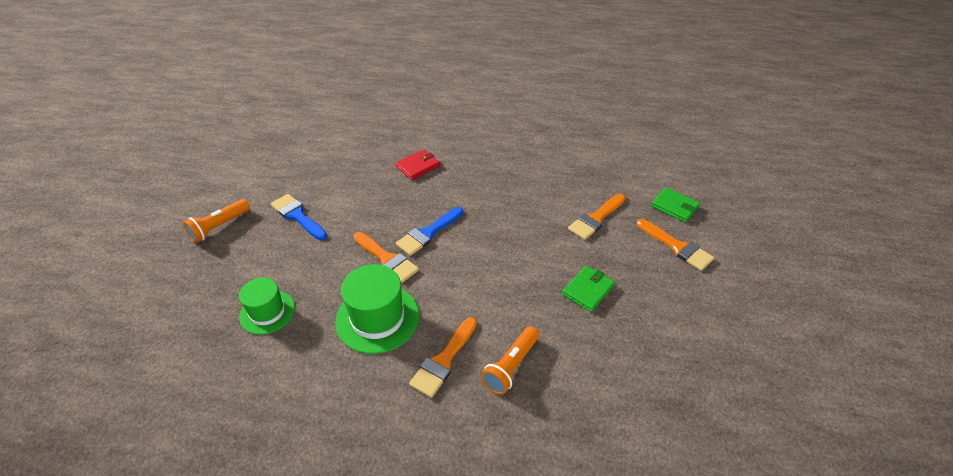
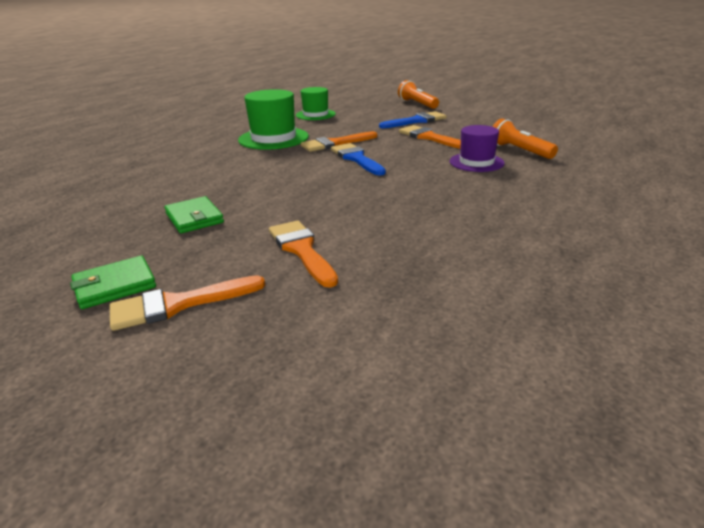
camera: 110 degrees right, 15 degrees down
(418, 166) = (476, 162): red wallet -> purple hat
(443, 360) = (206, 153): orange brush -> orange brush (429, 137)
(511, 366) = (166, 172): orange flashlight -> orange flashlight (519, 151)
(674, 206) = (264, 338): green wallet -> green wallet (115, 285)

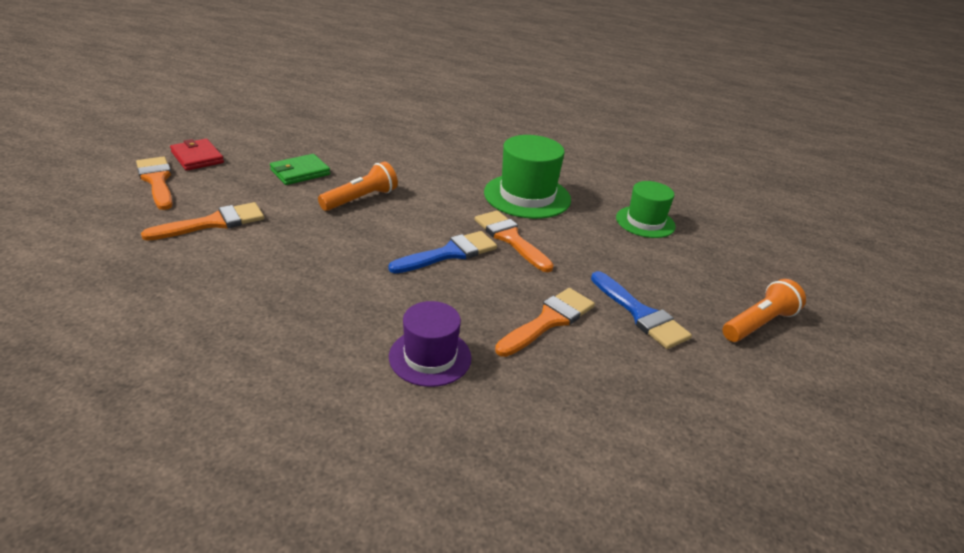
camera: 80 degrees right, 5 degrees up
(115, 285) = (197, 157): green wallet -> red wallet
(519, 151) = (486, 417): orange flashlight -> orange flashlight (361, 199)

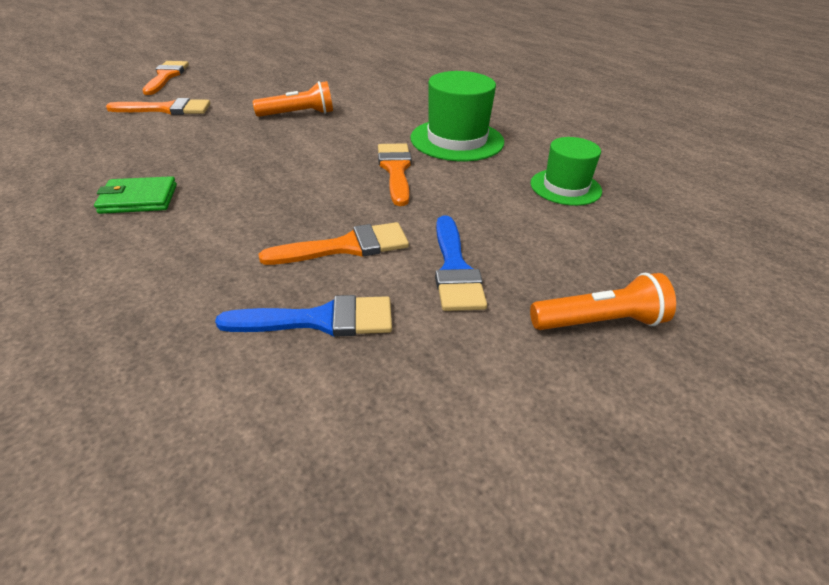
camera: 30 degrees right, 5 degrees up
(197, 157) = (213, 67): red wallet -> none
(300, 172) = (275, 88): green wallet -> green wallet (139, 199)
(430, 357) = (198, 244): purple hat -> none
(449, 253) = (322, 169): blue brush -> blue brush (320, 320)

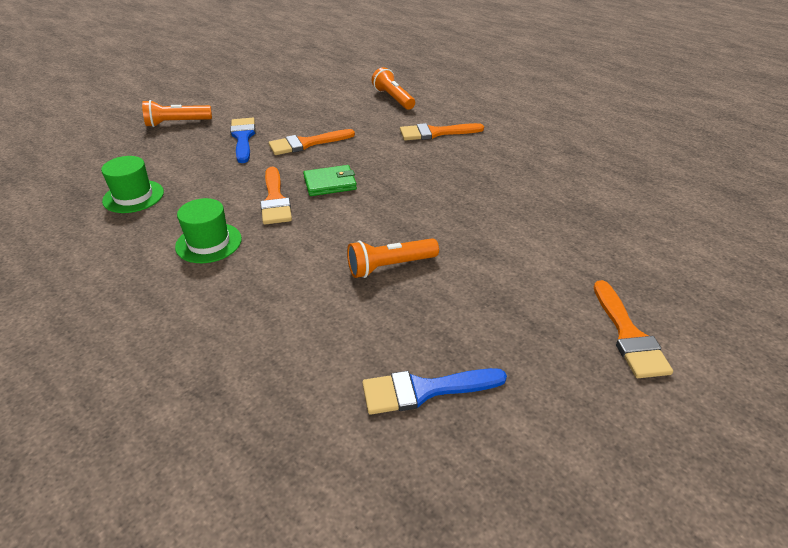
camera: 175 degrees right, 0 degrees up
(109, 365) = (393, 98): none -> orange flashlight
(139, 199) = (457, 160): green wallet -> green wallet (330, 183)
(167, 109) = (543, 258): orange brush -> orange brush (435, 133)
(320, 320) = (313, 115): blue brush -> blue brush (424, 390)
(457, 140) = (208, 243): green hat -> green hat, size x0.65

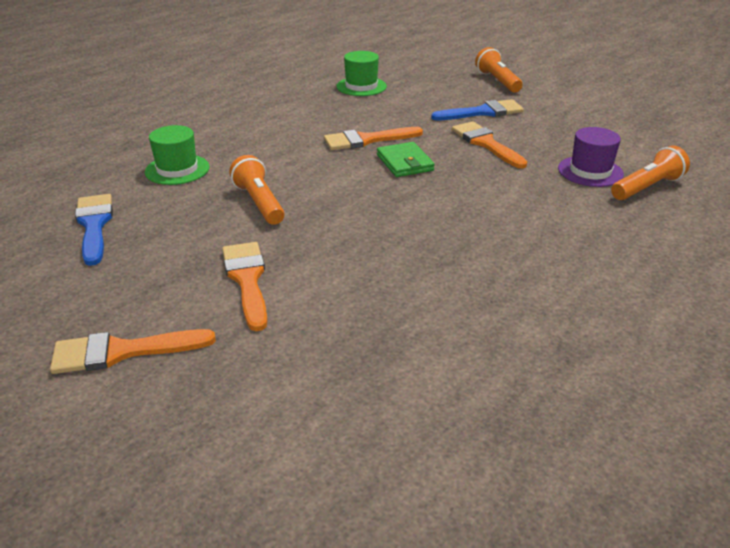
camera: 85 degrees right, 5 degrees down
(208, 243) = (296, 122): green hat -> green hat (177, 169)
(366, 112) = (590, 171): none -> purple hat
(435, 133) = (559, 222): orange brush -> orange brush (247, 280)

